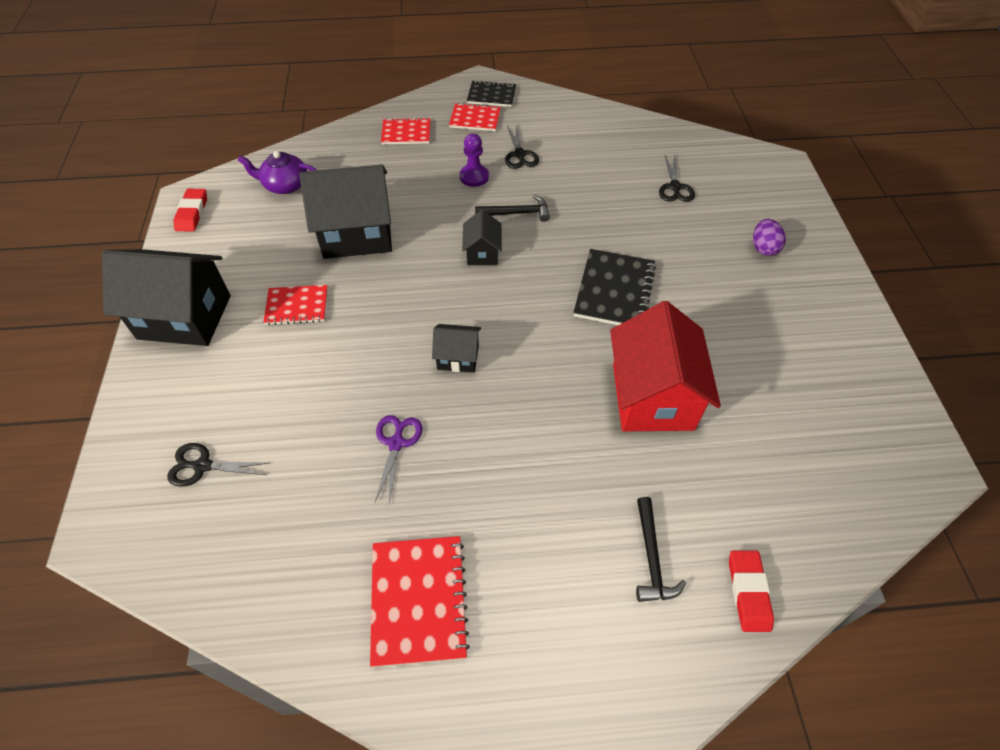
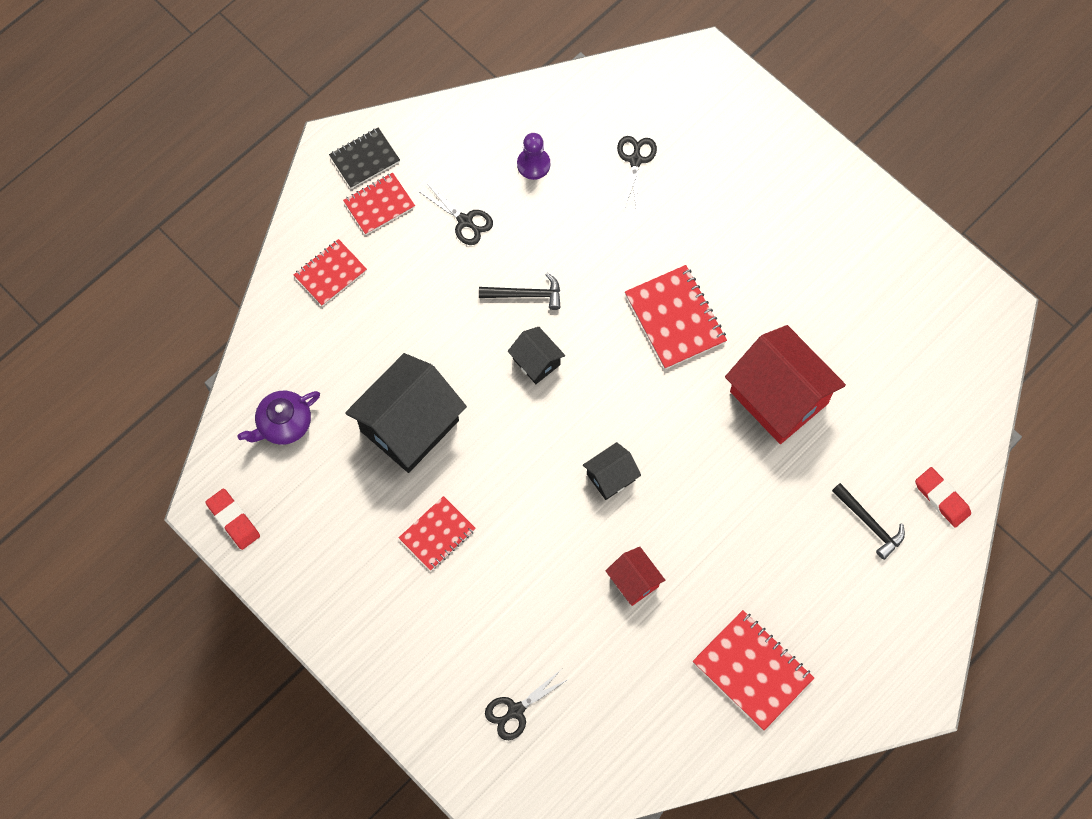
camera: 40 degrees left, 15 degrees up
(184, 317) = (356, 617): black house -> none
(396, 443) = (634, 581): purple scissors -> red house
(474, 177) = (448, 281): purple pawn -> purple pawn (533, 164)
(517, 213) = (526, 295): black hammer -> black hammer turned 45 degrees clockwise
(614, 290) = (675, 318): black notebook -> red notebook
(675, 187) = (635, 160): black scissors -> black scissors turned 135 degrees counterclockwise
(763, 248) = (757, 180): purple egg -> none

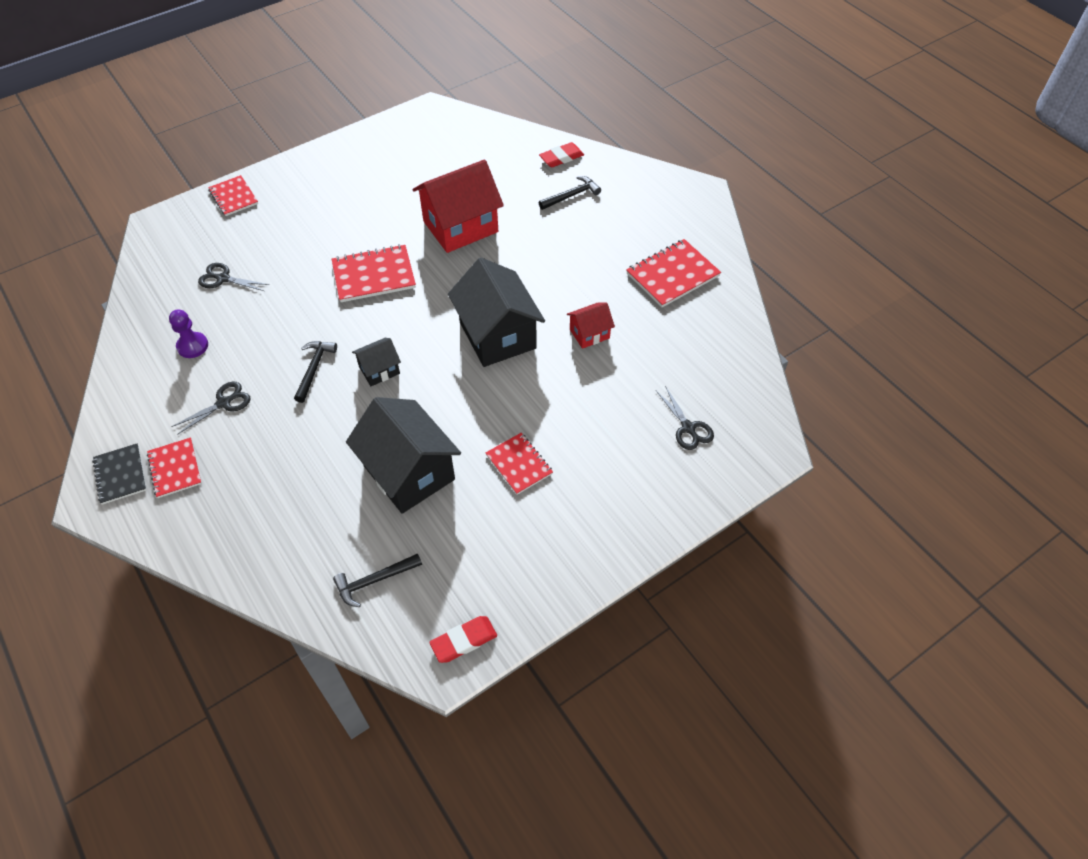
camera: 80 degrees left, 15 degrees down
(283, 424) = (374, 581): purple teapot -> black hammer
(330, 273) = (229, 519): red notebook -> red notebook (233, 197)
(611, 477) = (497, 335): black house -> black house, size x2.03

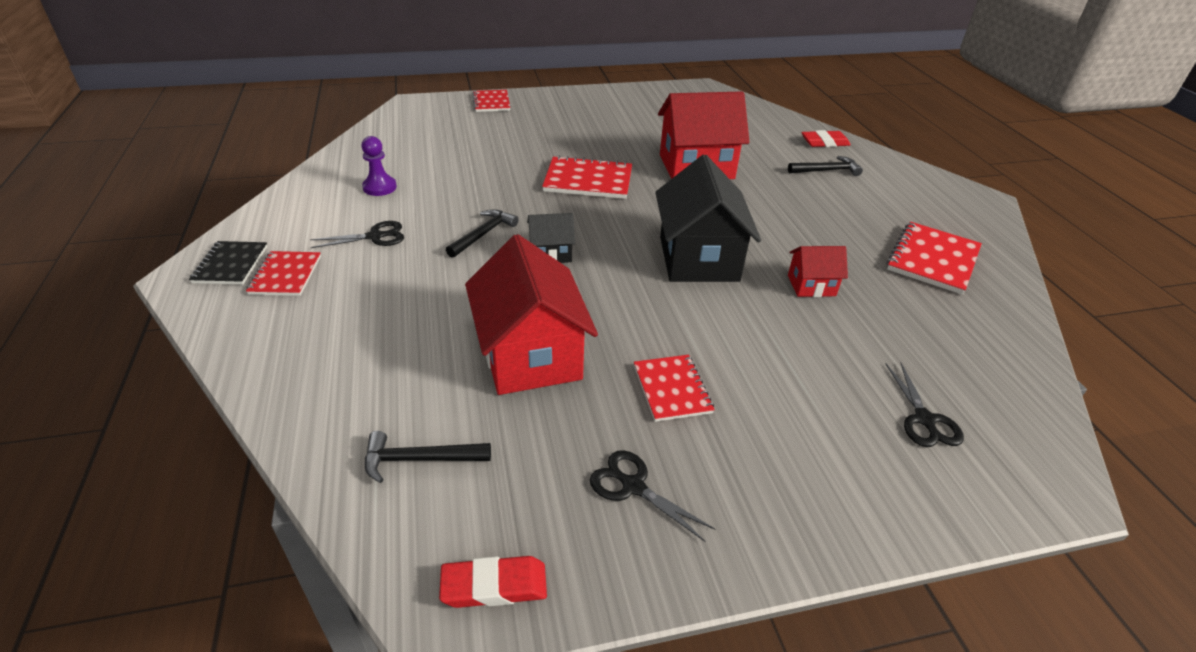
camera: 20 degrees right, 15 degrees down
(223, 278) = (443, 149): black scissors -> black scissors (633, 486)
(409, 472) = (530, 355): black house -> red house
(672, 275) = (933, 259): red notebook -> red notebook turned 45 degrees counterclockwise

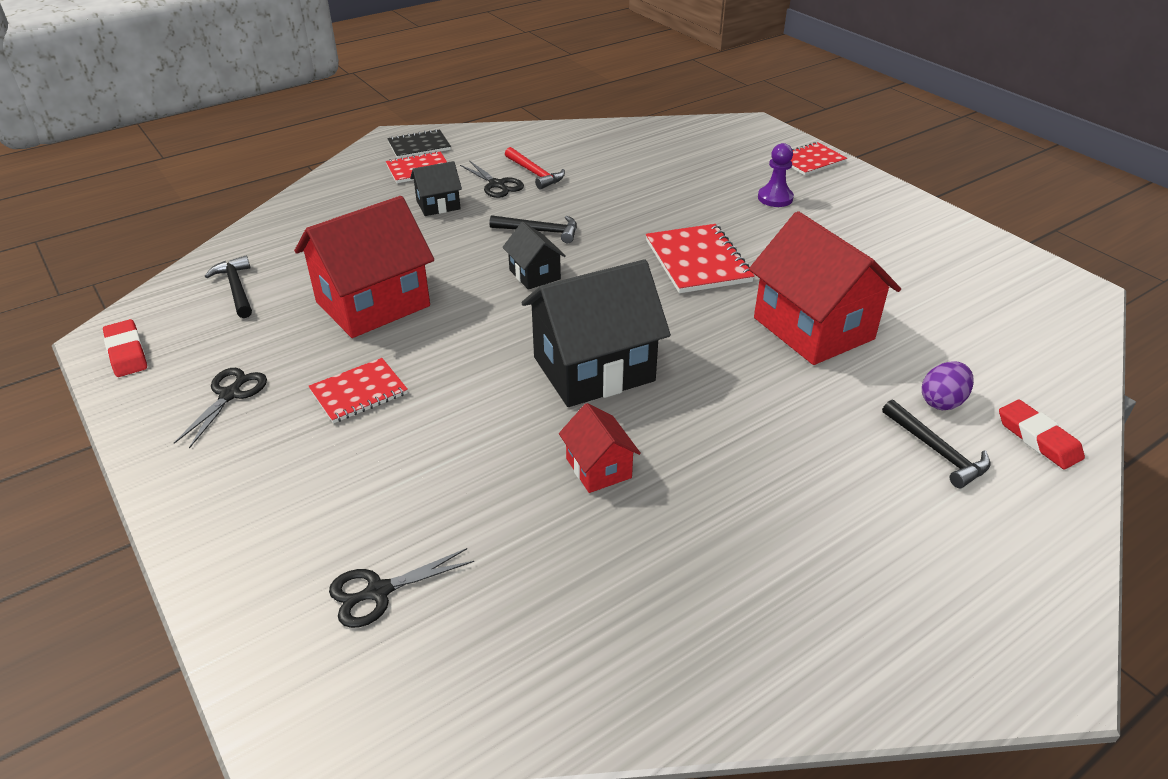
camera: 70 degrees right, 0 degrees up
(377, 278) = (438, 205): none -> black house
(378, 212) = (535, 174): none -> red hammer
(379, 187) = (576, 161): purple pawn -> purple pawn (775, 198)
(785, 155) = (942, 402): none -> purple egg
(933, 259) = (758, 594): red notebook -> none

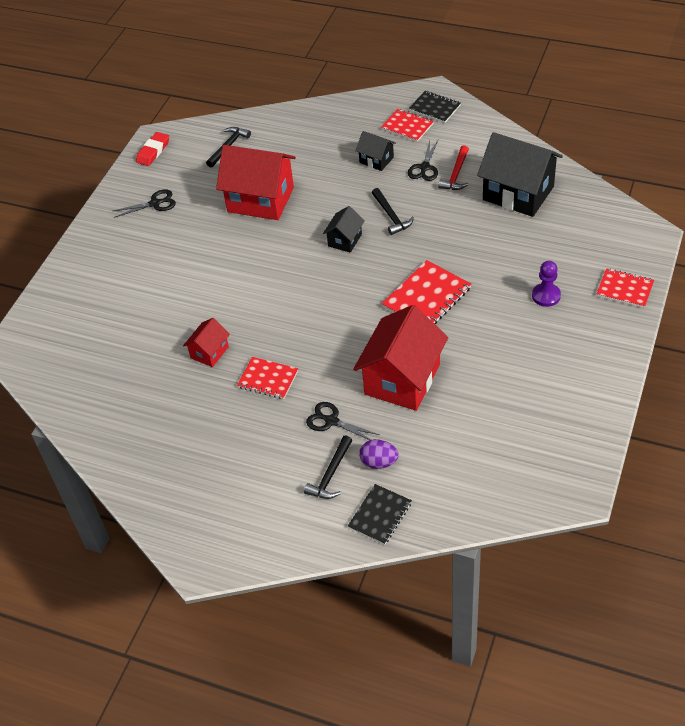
camera: 60 degrees right, 10 degrees up
(359, 392) = (192, 241): red notebook -> red notebook (268, 379)
(378, 592) = (85, 327): black scissors -> black scissors (331, 421)
(593, 369) = (281, 310): black house -> black house (518, 193)
(1038, 438) = (380, 515): red eraser -> black notebook

